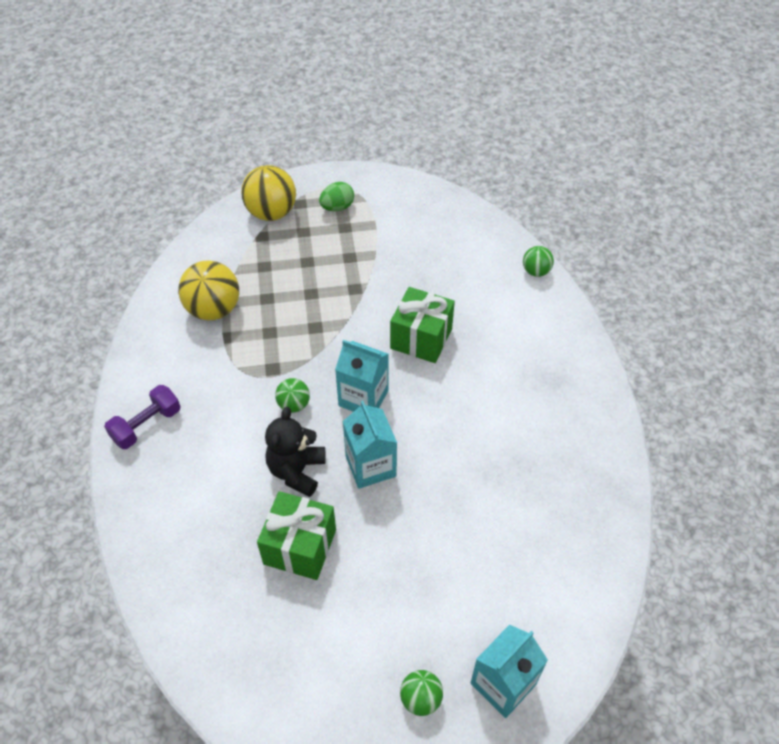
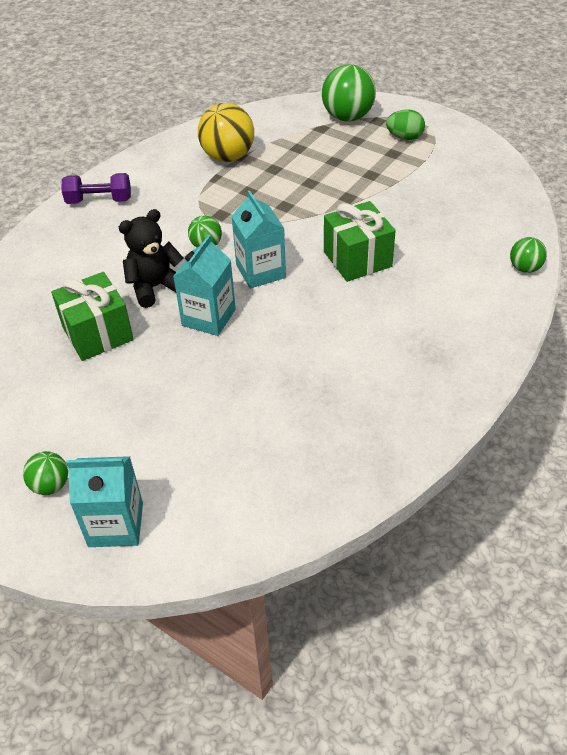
camera: 45 degrees right, 5 degrees down
(271, 213) = (347, 117): yellow ball -> green ball

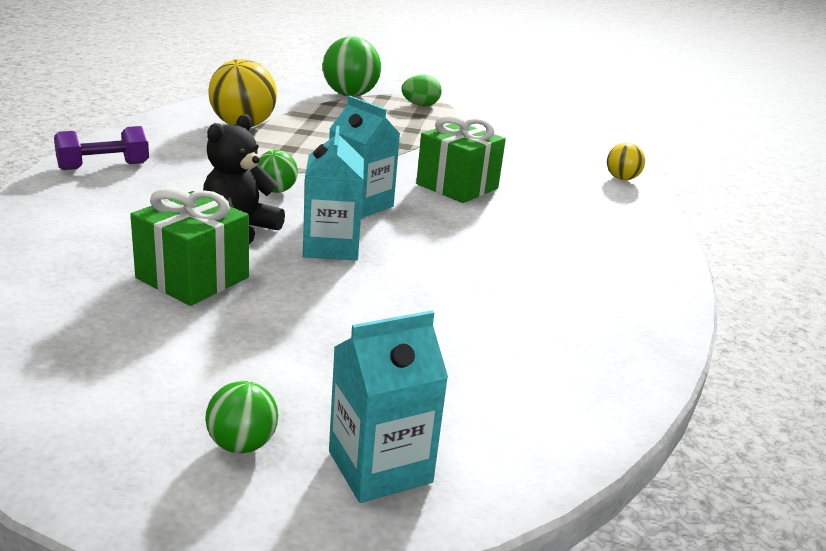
camera: 30 degrees left, 20 degrees down
(525, 268) = (621, 178): green ball -> yellow ball

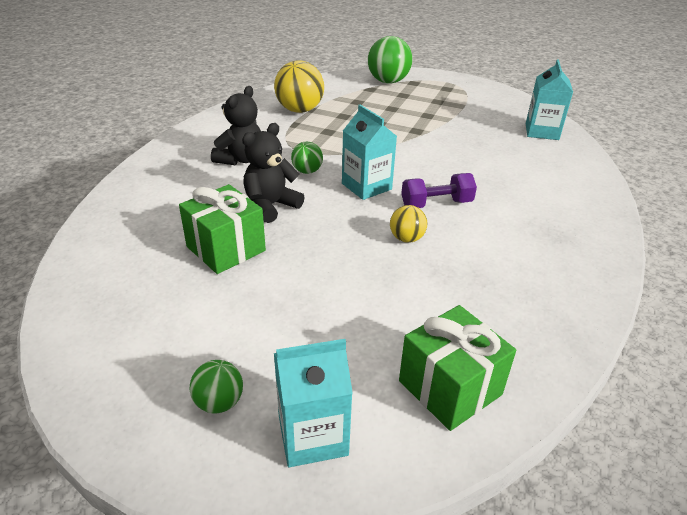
camera: 15 degrees right, 10 degrees up
(103, 166) = (192, 146): purple dumbbell -> purple dumbbell (436, 204)
(179, 180) = (241, 159): none -> black teddy bear
(331, 246) = (333, 225): turquoise carton -> turquoise carton (542, 131)
(420, 105) = (440, 91): green egg -> none
(457, 186) = (448, 171): green gift -> green gift (450, 388)
(621, 178) = (590, 167): yellow ball -> yellow ball (406, 238)

